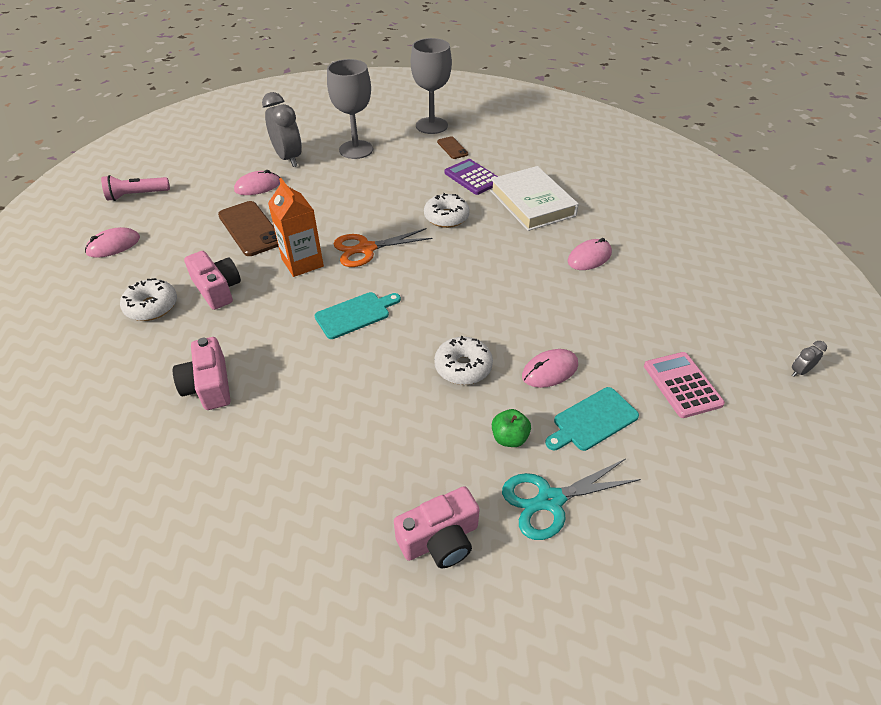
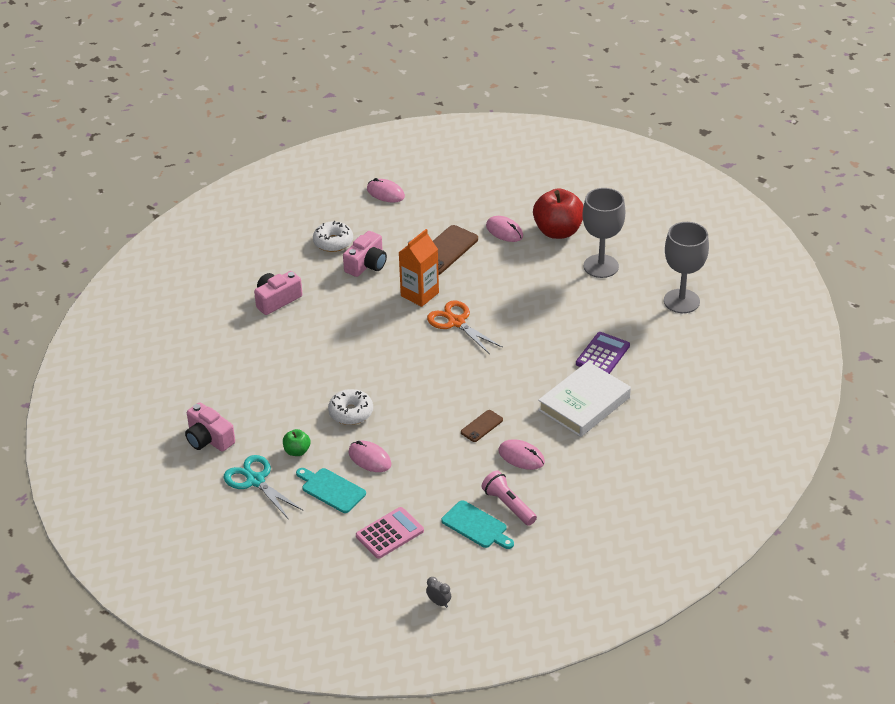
camera: 70 degrees right, 5 degrees down
(137, 195) = (451, 174): pink flashlight -> pink flashlight (508, 505)
(288, 158) = (558, 231): grey clock -> red apple
(355, 314) = (377, 342): turquoise cutting board -> turquoise cutting board (476, 526)
(446, 217) = (528, 355): white donut -> none
(452, 148) = (647, 327): brown phone -> brown phone (481, 426)

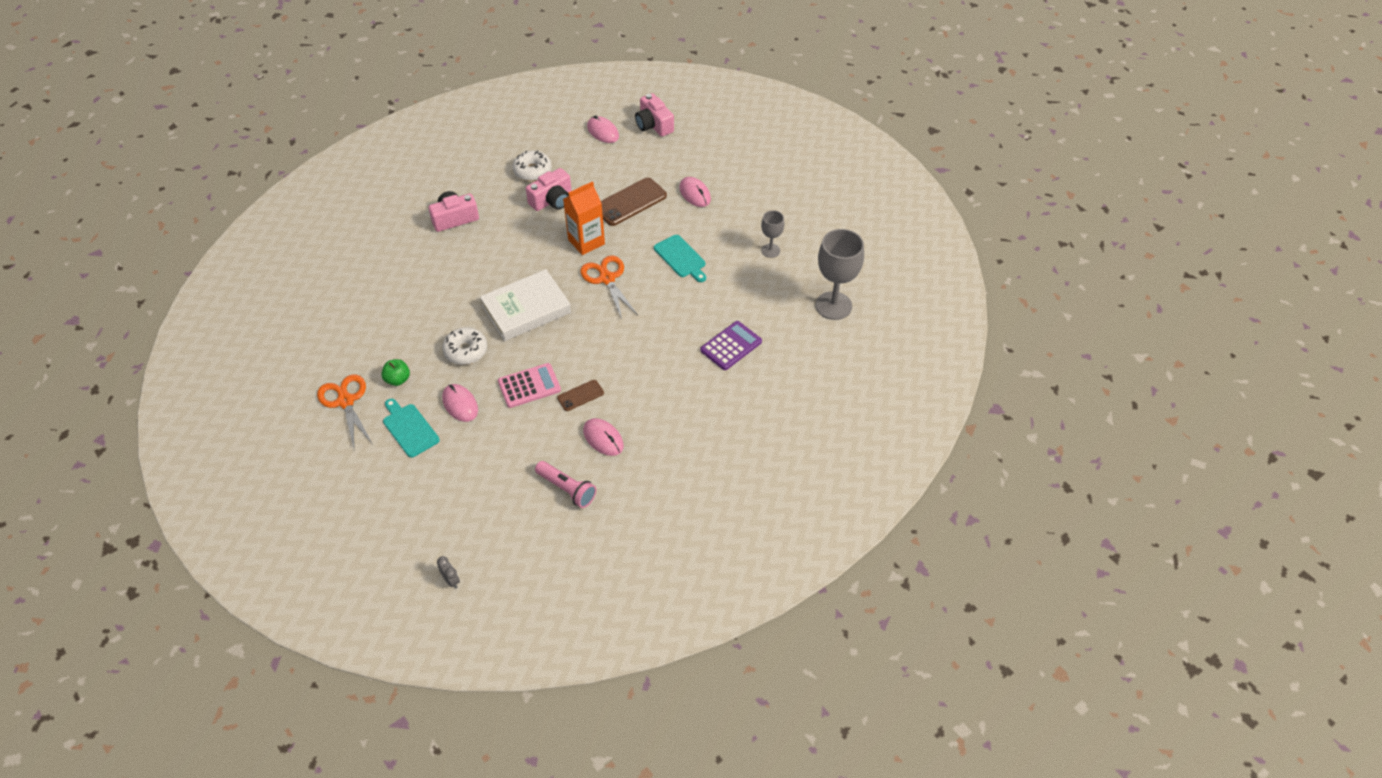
camera: 15 degrees right, 10 degrees up
(209, 439) = (325, 347): pink camera -> pink camera (653, 125)
(255, 481) = (346, 401): turquoise scissors -> orange scissors
(389, 533) = (440, 490): pink calculator -> pink calculator (529, 386)
(476, 526) = (526, 504): turquoise cutting board -> turquoise cutting board (681, 258)
(508, 505) = (567, 489): pink flashlight -> pink flashlight turned 150 degrees clockwise
(558, 231) = (745, 205): red apple -> none
(584, 404) = (689, 395): white book -> white book (526, 309)
(601, 266) = (770, 250): grey goblet -> grey goblet, size x0.54

